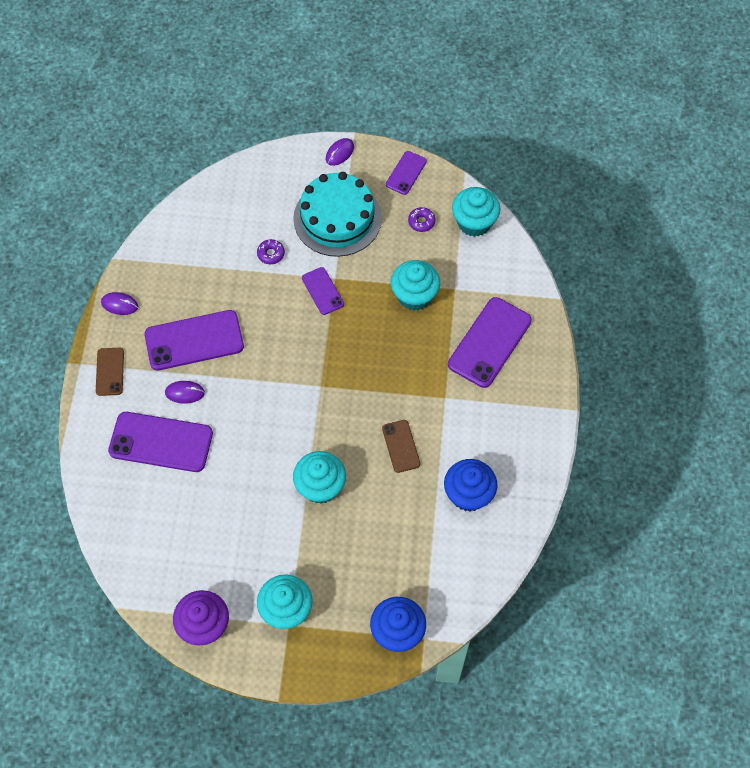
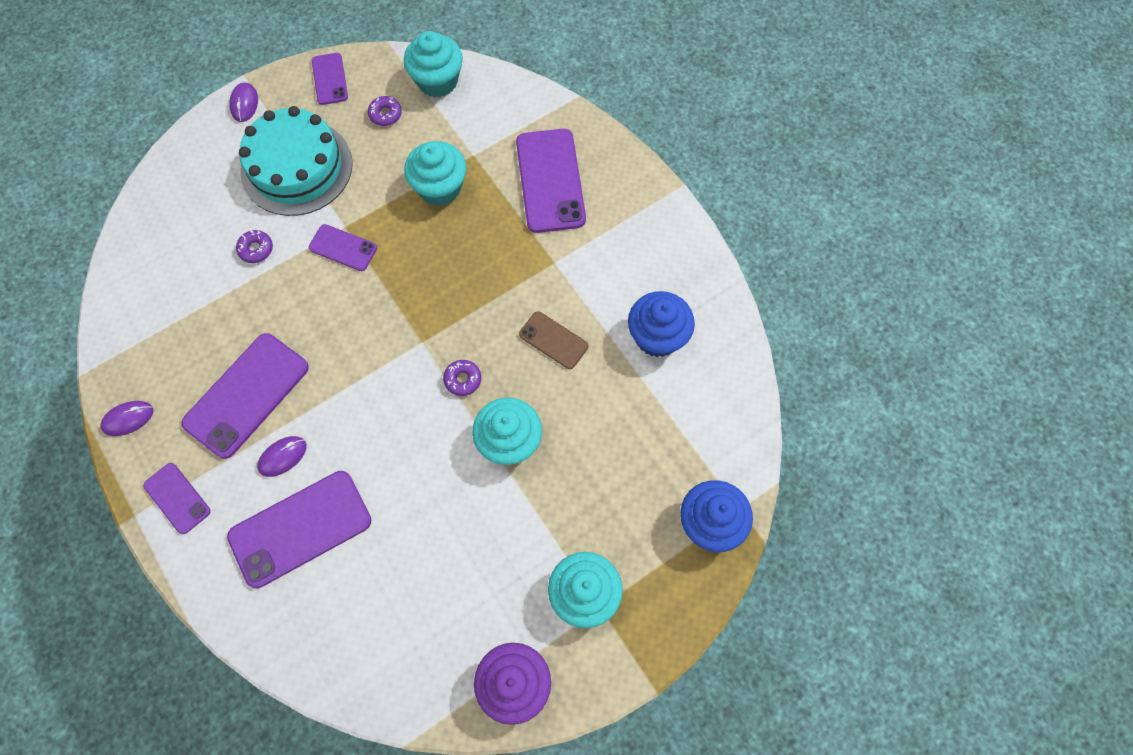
camera: 40 degrees left, 5 degrees up
(110, 372) = (177, 498): brown phone -> purple phone
(325, 427) = (463, 379): none -> purple donut

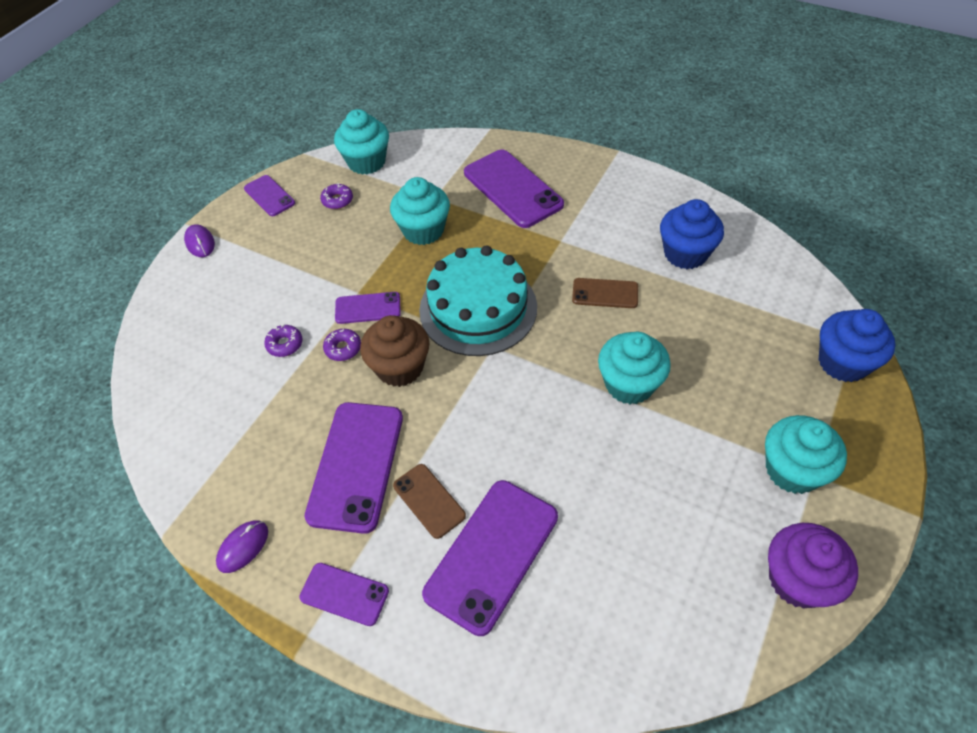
camera: 25 degrees left, 15 degrees down
(282, 456) = (429, 500): purple mouse -> brown phone
(297, 167) = (282, 268): turquoise cake -> turquoise cake (478, 308)
(333, 322) = (400, 367): none -> brown cupcake
(463, 379) = (551, 357): purple donut -> purple donut (343, 348)

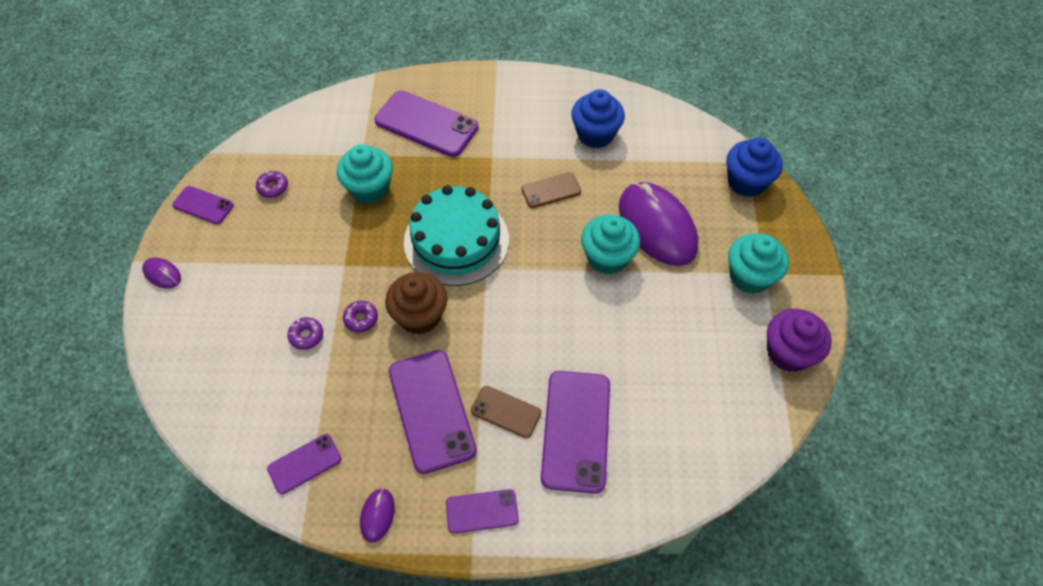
camera: 30 degrees left, 5 degrees up
(366, 162) = (278, 141): turquoise cupcake -> none
(368, 308) = (362, 276): purple phone -> purple phone (304, 464)
(706, 372) = (657, 226): none -> purple mouse

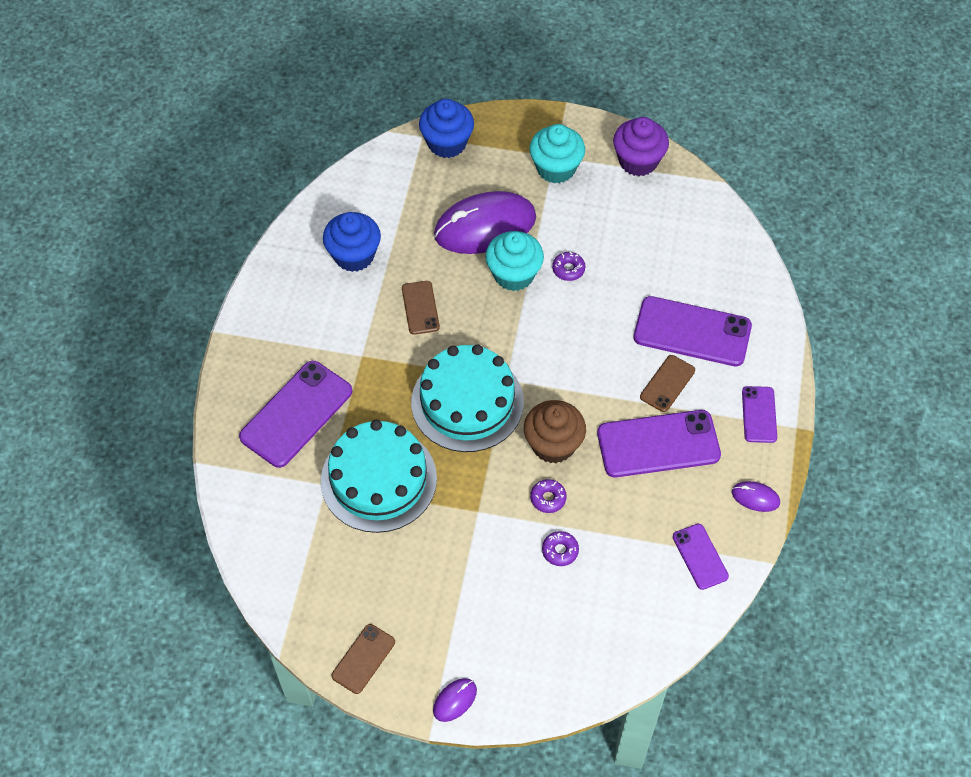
camera: 80 degrees left, 0 degrees up
(203, 205) = (363, 659): purple phone -> brown phone
(273, 187) = (353, 581): purple donut -> purple donut (568, 269)
(369, 188) = (378, 479): turquoise cupcake -> turquoise cake

